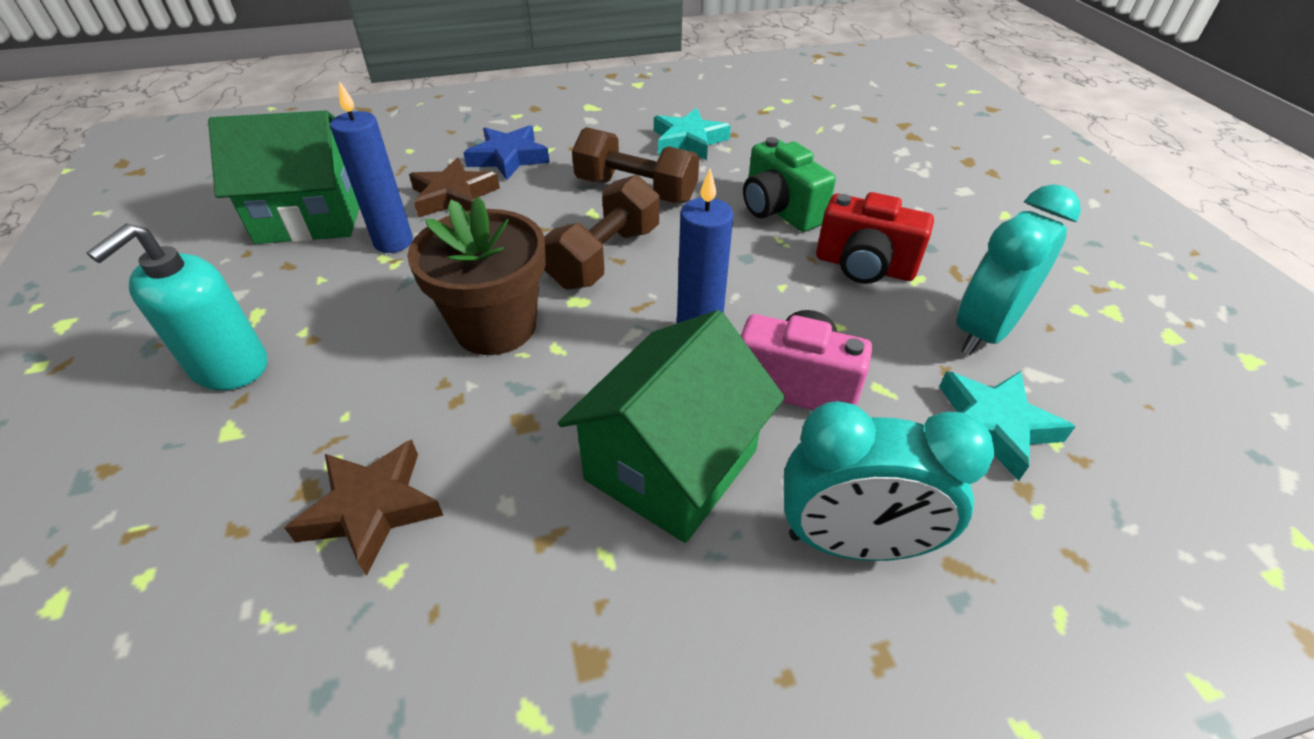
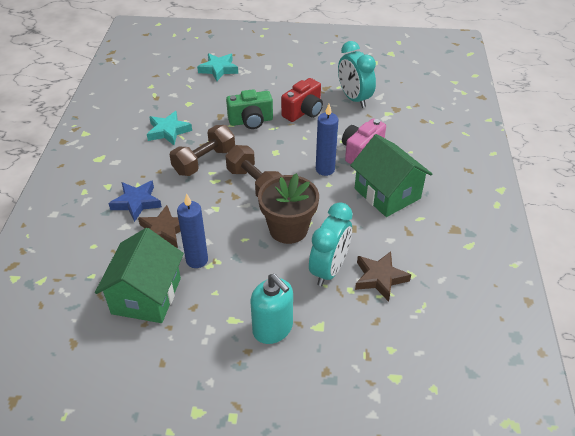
camera: 70 degrees left, 0 degrees up
(853, 543) = (431, 162): turquoise clock -> turquoise clock (329, 269)
(993, 425) = (397, 115): turquoise star -> turquoise star (218, 69)

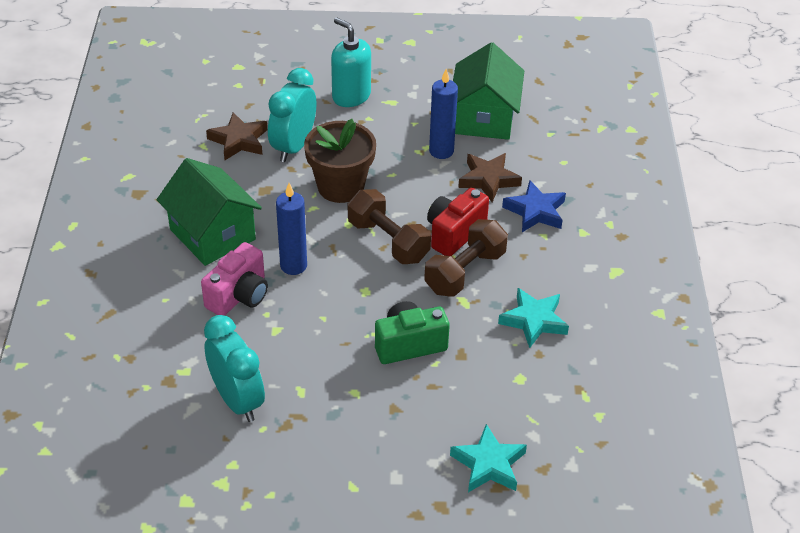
camera: 175 degrees right, 0 degrees up
(303, 112) = (325, 367): red camera -> red camera (454, 233)

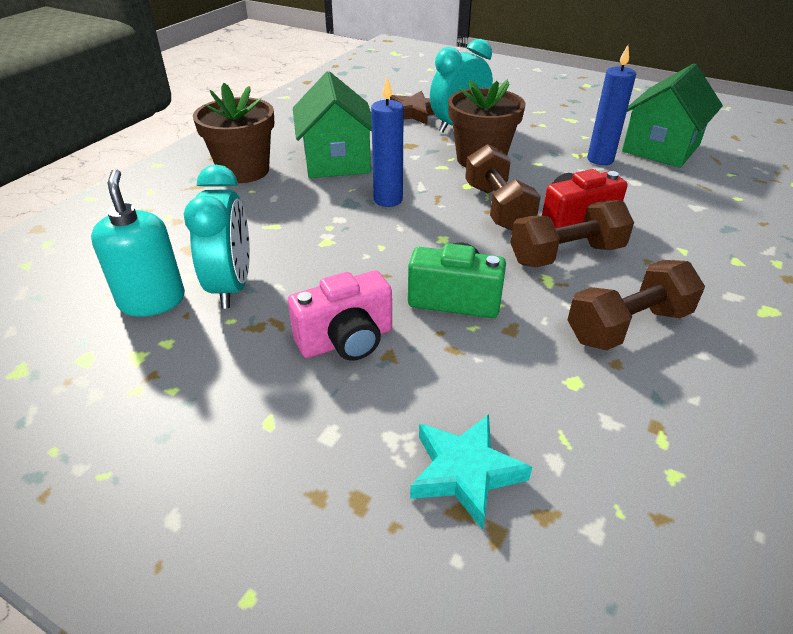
camera: 30 degrees right, 5 degrees down
(136, 278) = (244, 171): none -> brown flower pot
(239, 296) = (317, 206): pink camera -> pink camera (346, 341)
(351, 96) = (536, 109): turquoise soap dispenser -> turquoise soap dispenser (152, 300)
(488, 180) = (639, 190): brown star -> none
(534, 321) = (627, 326): turquoise star -> brown dumbbell
(535, 211) = (682, 227): blue star -> none

